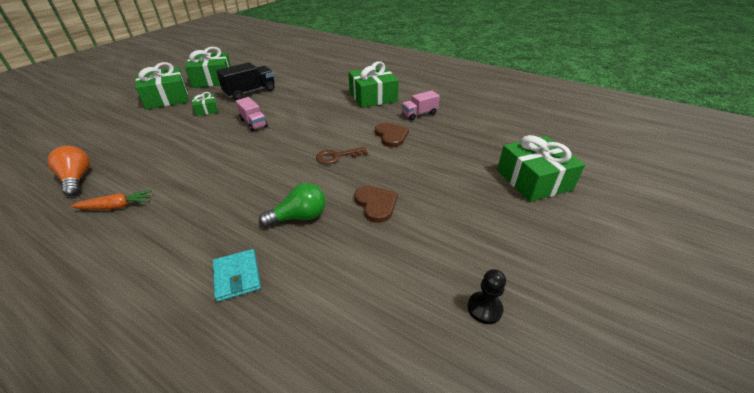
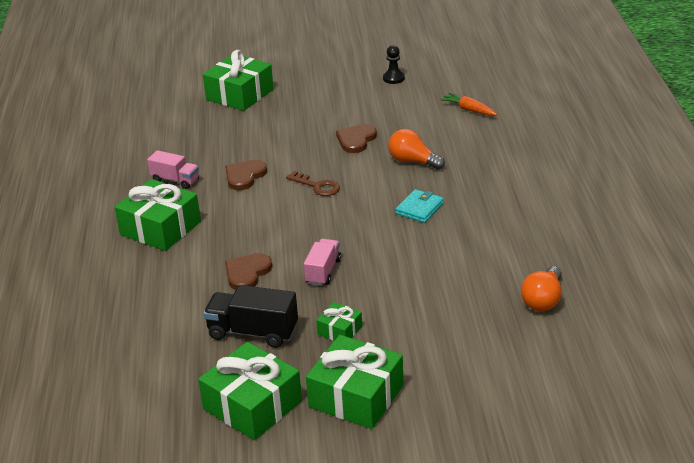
camera: 125 degrees left, 5 degrees down
(117, 206) = (526, 246): orange carrot -> orange carrot (468, 110)
(237, 276) = (488, 153): turquoise wallet -> turquoise wallet (419, 208)
(293, 104) = (247, 273): none -> brown heart
(299, 217) = (413, 161): green light bulb -> orange light bulb

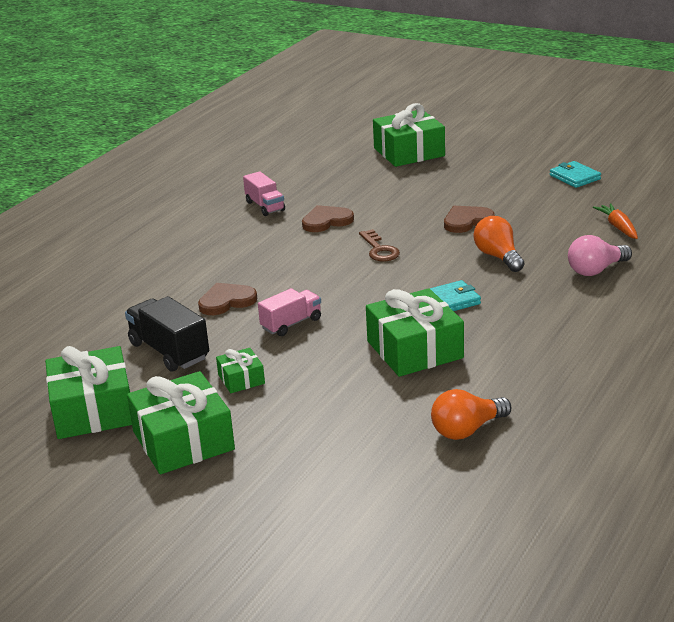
camera: 35 degrees right, 5 degrees down
(160, 228) = (205, 240): green gift -> green gift (414, 349)
(393, 78) = (574, 177): black pawn -> turquoise wallet
(491, 148) = (596, 270): none -> pink light bulb

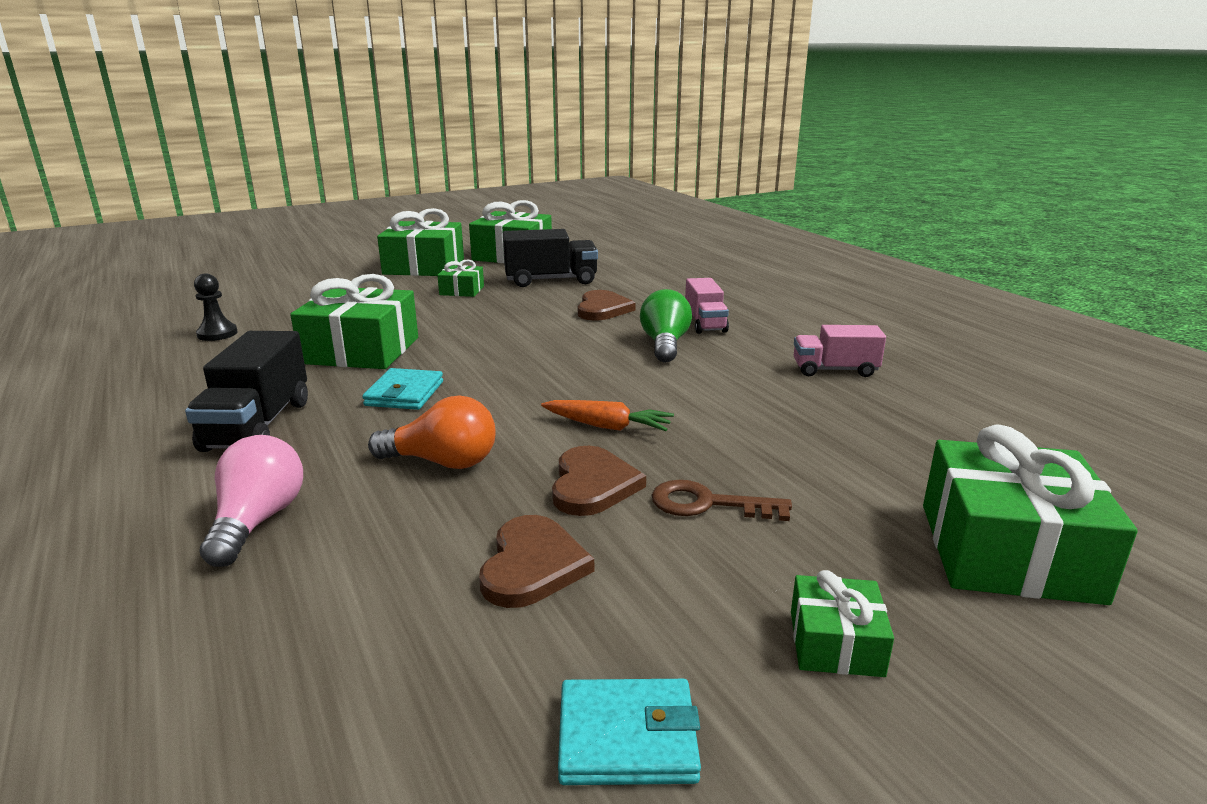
camera: 120 degrees right, 5 degrees down
(277, 258) = (665, 344): none -> green light bulb
(291, 324) = (511, 320): pink truck -> pink truck (705, 323)
(326, 221) = (736, 391): brown heart -> brown heart (532, 565)
(379, 250) = (599, 396): brown key -> brown key (708, 504)
(467, 430) = (217, 334): orange light bulb -> black pawn
(497, 164) = (836, 643): none -> green gift
(542, 320) = (258, 425): none -> black truck
(618, 227) = (316, 638): orange carrot -> orange carrot (608, 426)

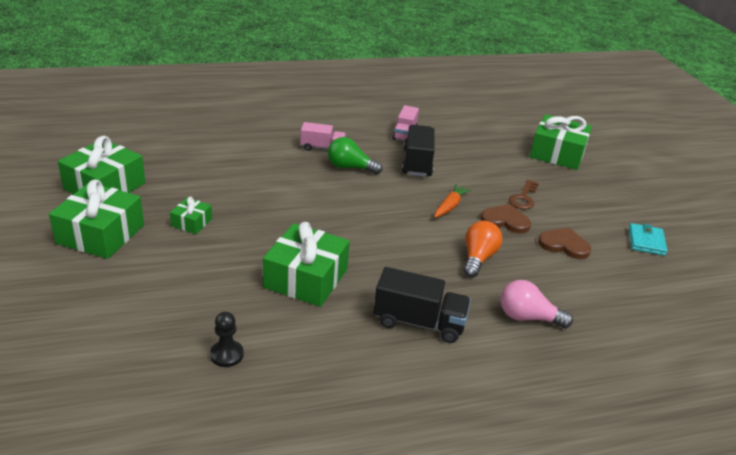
camera: 80 degrees left, 10 degrees up
(404, 394) = (389, 264): turquoise wallet -> none
(551, 280) = (195, 181): black truck -> black truck (417, 163)
(602, 309) = (275, 174): brown heart -> none
(836, 643) = (603, 197): green gift -> none

